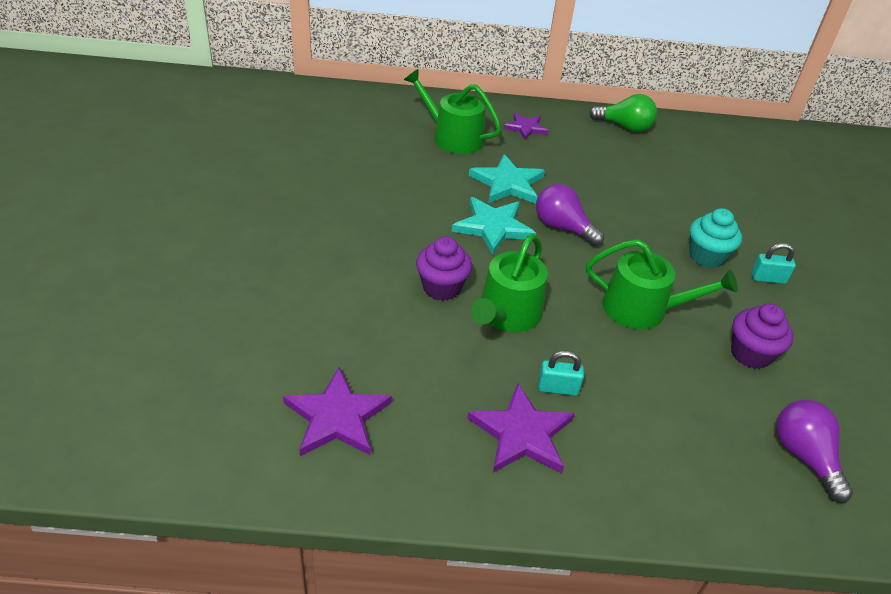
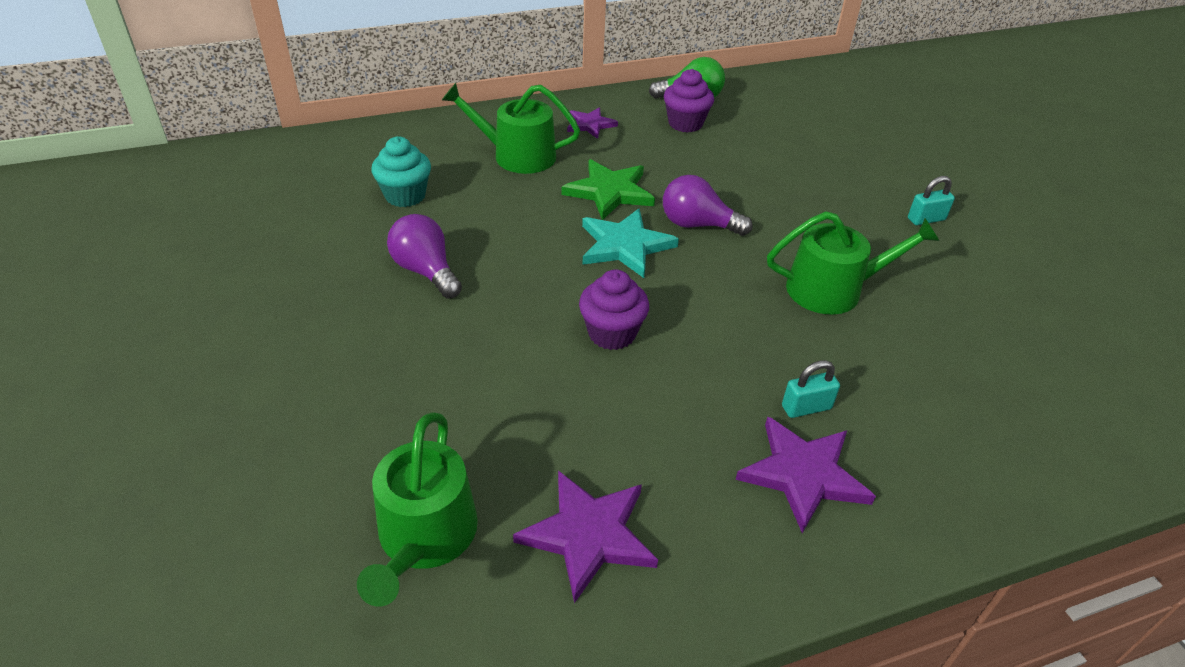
camera: 20 degrees left, 0 degrees up
(507, 314) = (701, 341): green watering can -> green watering can (424, 537)
(508, 183) = (610, 192): turquoise star -> green star
(706, 256) = (856, 214): turquoise cupcake -> turquoise cupcake (405, 196)
(750, 354) = (962, 303): purple cupcake -> purple cupcake (685, 123)
(804, 456) = (1077, 394): purple light bulb -> purple light bulb (426, 271)

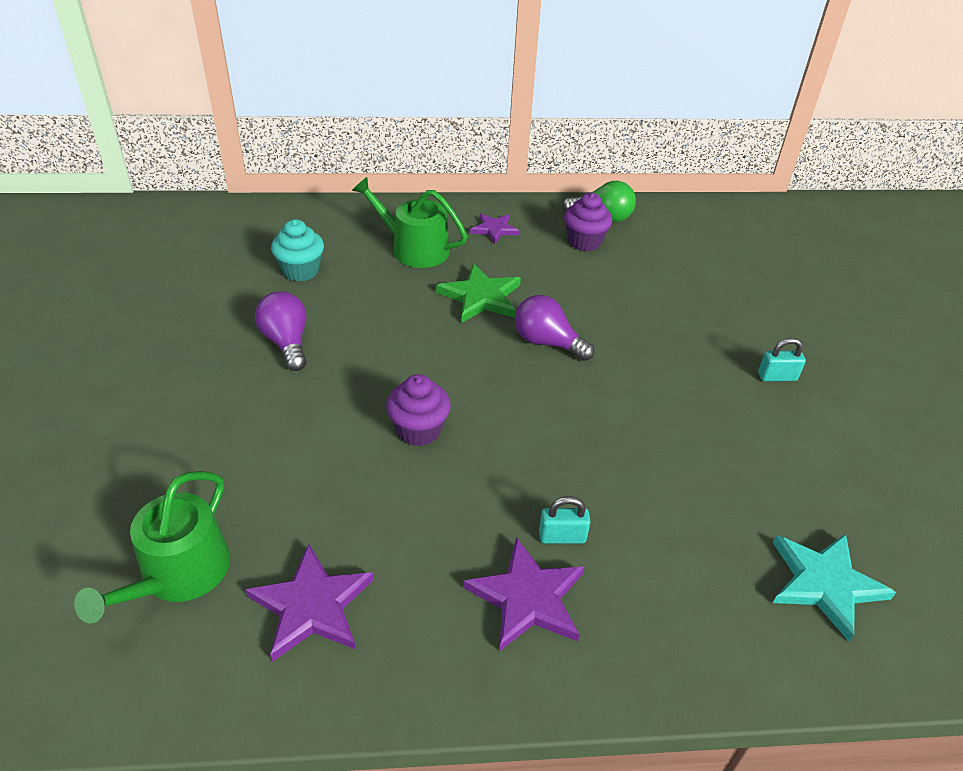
camera: 15 degrees right, 0 degrees up
(625, 245) = (470, 350): turquoise star -> turquoise star (825, 584)
(833, 289) = (646, 429): green watering can -> none

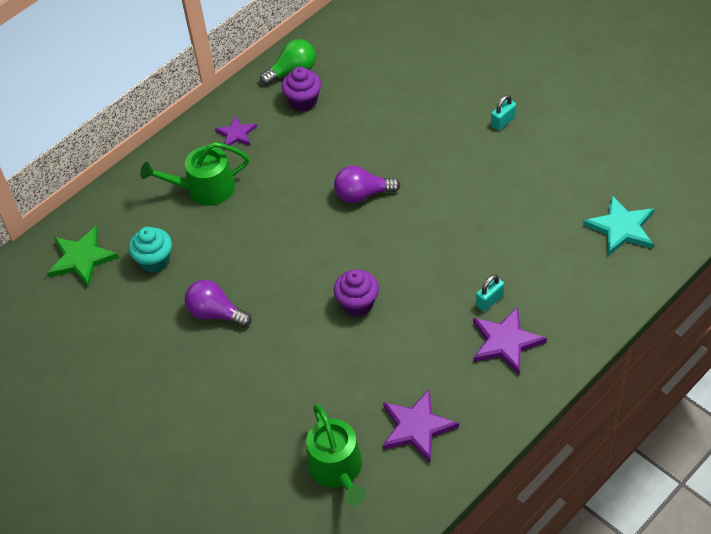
camera: 35 degrees left, 10 degrees up
(481, 297) = (289, 192): green star -> green star (82, 258)

